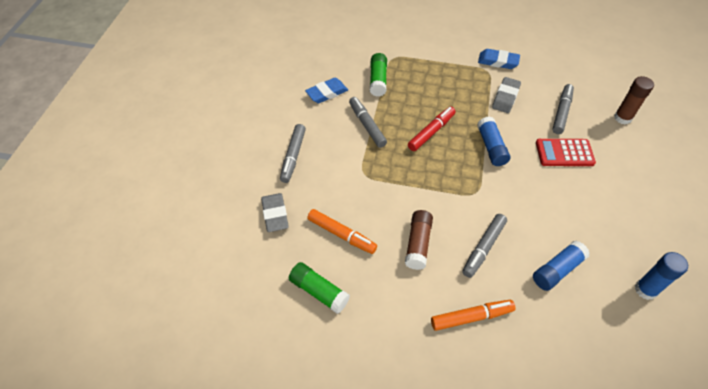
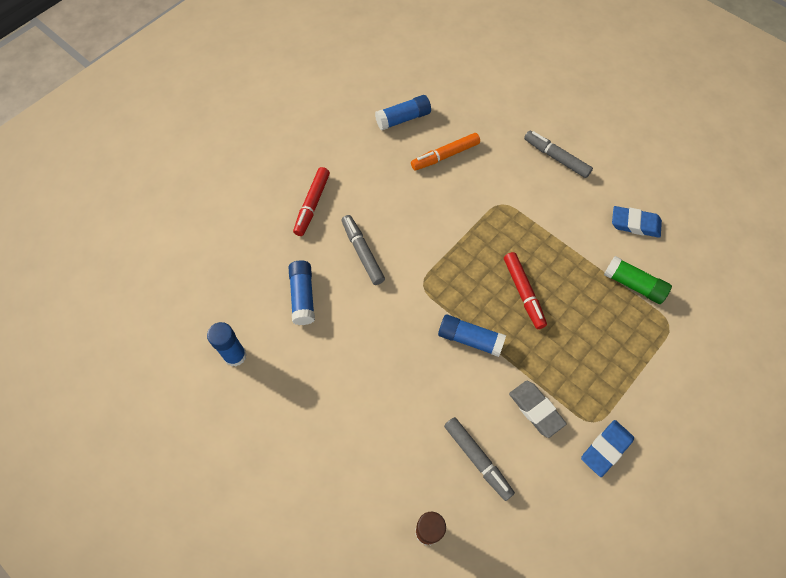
camera: 120 degrees right, 10 degrees up
(275, 214) = (495, 119): grey eraser -> none
(319, 291) = (403, 119): green glue stick -> blue glue stick
(327, 93) = (635, 224): blue eraser -> blue eraser turned 75 degrees counterclockwise
(367, 125) = (565, 237): grey marker -> none
(418, 244) = (400, 205): brown glue stick -> none
(471, 317) = (312, 204): orange marker -> red marker
(564, 153) = (418, 411): red calculator -> none

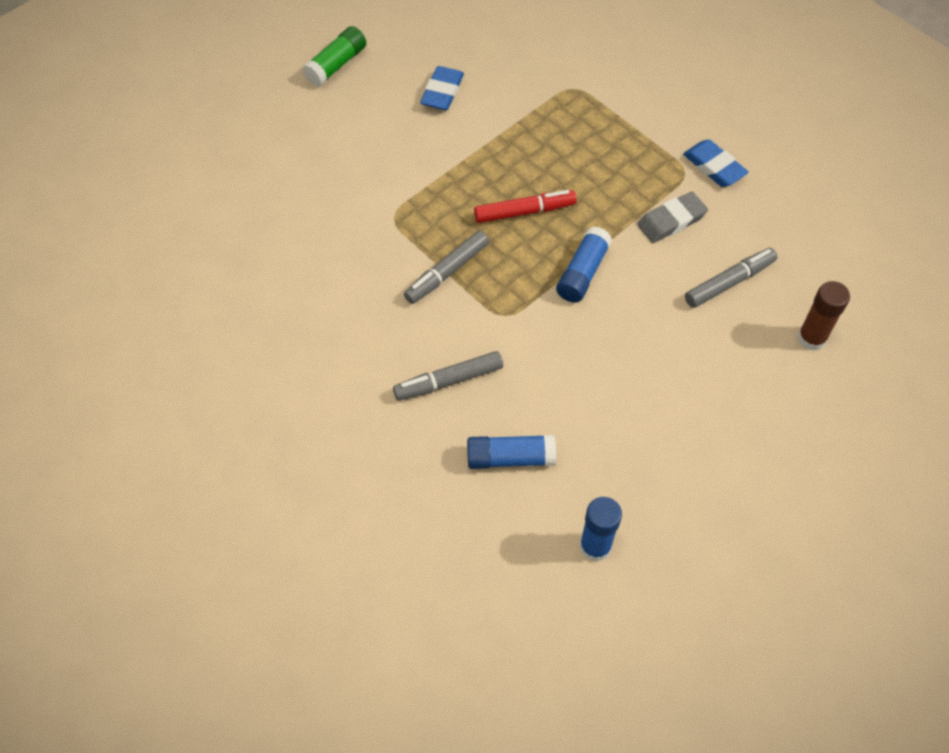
camera: 85 degrees left, 5 degrees down
(312, 204) = (360, 441): red marker -> none
(403, 119) = (227, 314): blue glue stick -> none
(445, 156) = (304, 270): orange marker -> none
(556, 158) = (332, 150): grey marker -> grey marker (447, 272)
(633, 285) = (522, 108): green glue stick -> green glue stick (336, 65)

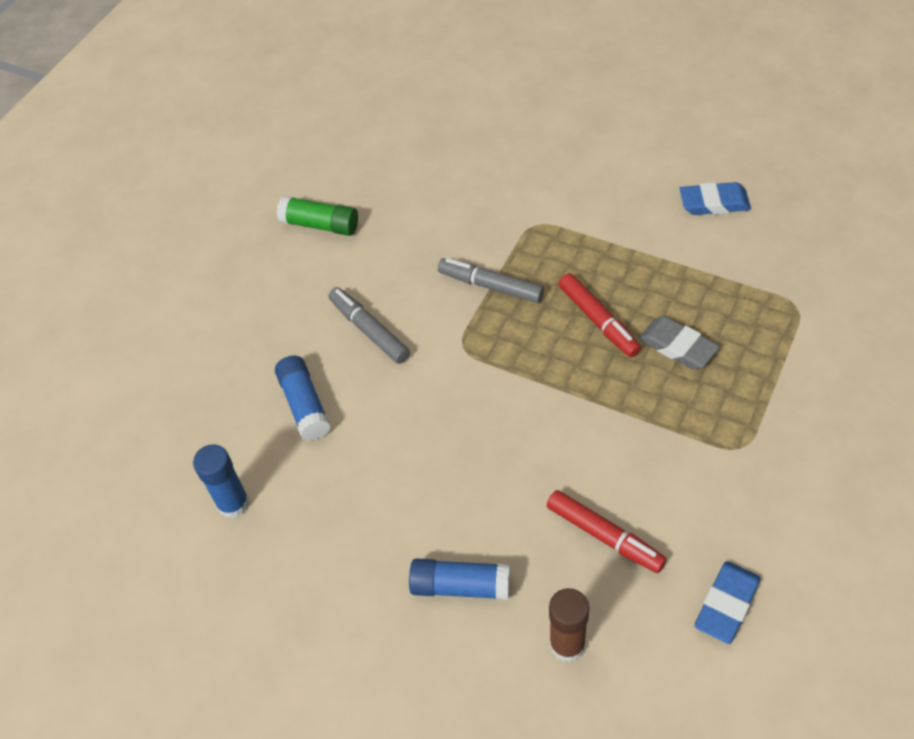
camera: 75 degrees right, 5 degrees down
(336, 65) = (694, 116): green glue stick -> green glue stick (320, 225)
(582, 273) = (546, 394): blue glue stick -> blue glue stick (460, 586)
(671, 221) = (661, 454): grey eraser -> grey eraser (677, 346)
(714, 167) = (767, 474): blue eraser -> blue eraser (726, 604)
(729, 282) = (604, 536): grey marker -> red marker

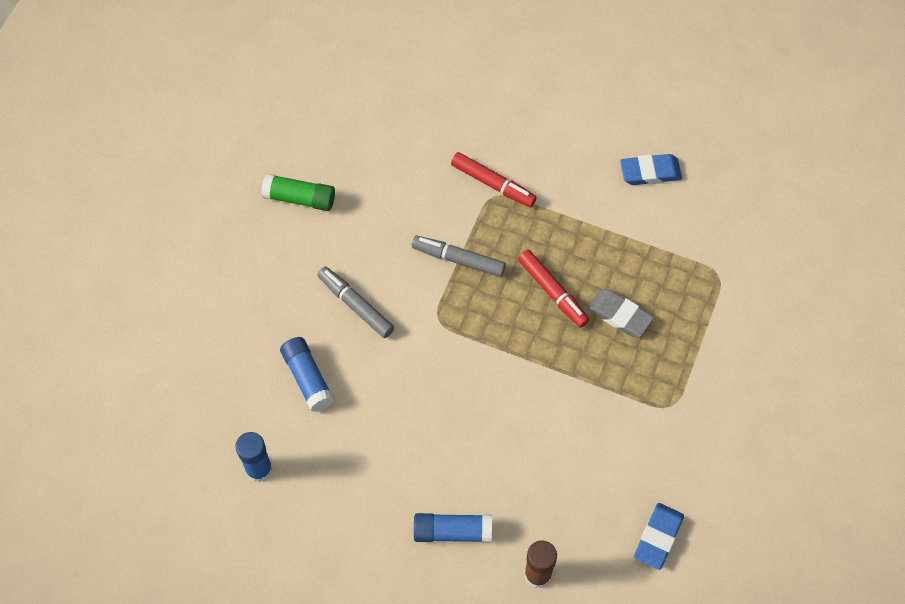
camera: 10 degrees left, 10 degrees up
(604, 536) = (563, 485): red marker -> red marker (493, 184)

